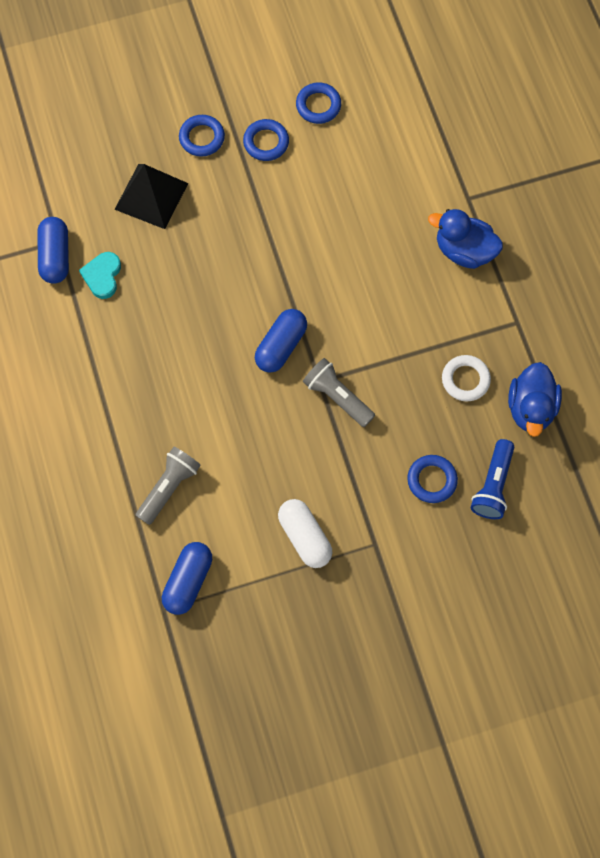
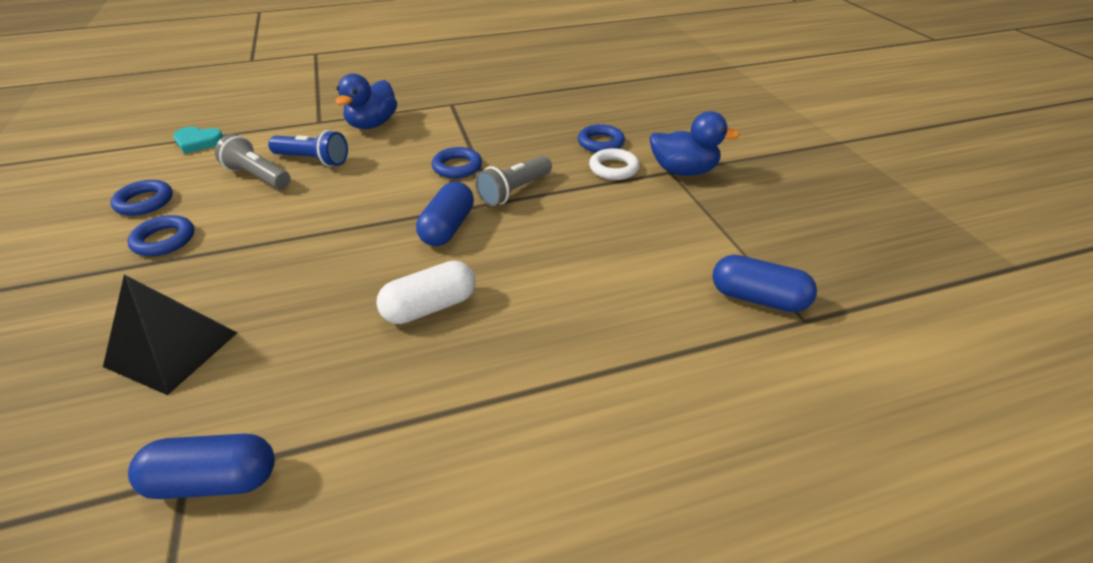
camera: 90 degrees left, 30 degrees down
(102, 276) = (284, 406): turquoise heart -> turquoise heart (198, 142)
(169, 488) = (636, 319): grey flashlight -> grey flashlight (258, 176)
(202, 138) = (112, 297): blue ring -> blue ring (457, 167)
(281, 346) = (448, 228): blue capsule -> blue capsule turned 75 degrees clockwise
(305, 537) = (675, 212): white capsule -> white capsule (430, 307)
(465, 380) = (502, 126): white ring -> white ring (614, 168)
(493, 485) = (601, 117): blue flashlight -> blue flashlight (313, 160)
(530, 408) = (531, 100): blue duck -> blue duck (683, 171)

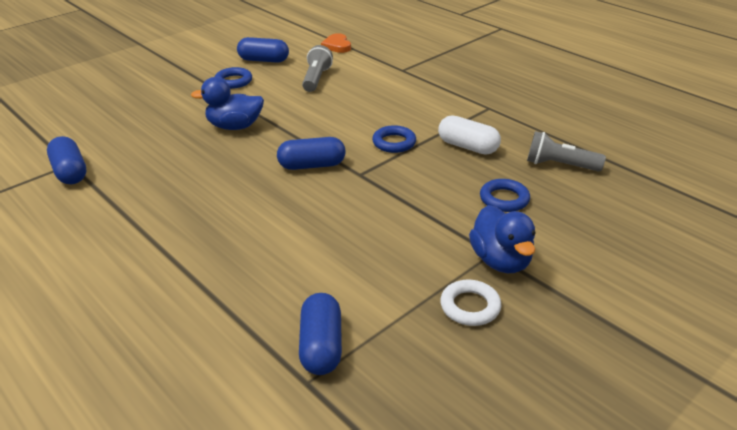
camera: 65 degrees right, 5 degrees down
(144, 202) = (264, 60): blue ring -> blue capsule
(172, 349) = (150, 123): black pyramid -> none
(198, 142) = (337, 46): turquoise heart -> orange heart
(313, 160) = (351, 88): blue flashlight -> none
(372, 124) = (420, 89): blue duck -> blue duck (235, 126)
(430, 307) = (223, 188): white capsule -> white capsule (467, 147)
(514, 191) = (382, 178): grey flashlight -> grey flashlight (559, 165)
(614, 168) = (464, 218): white ring -> white ring (470, 306)

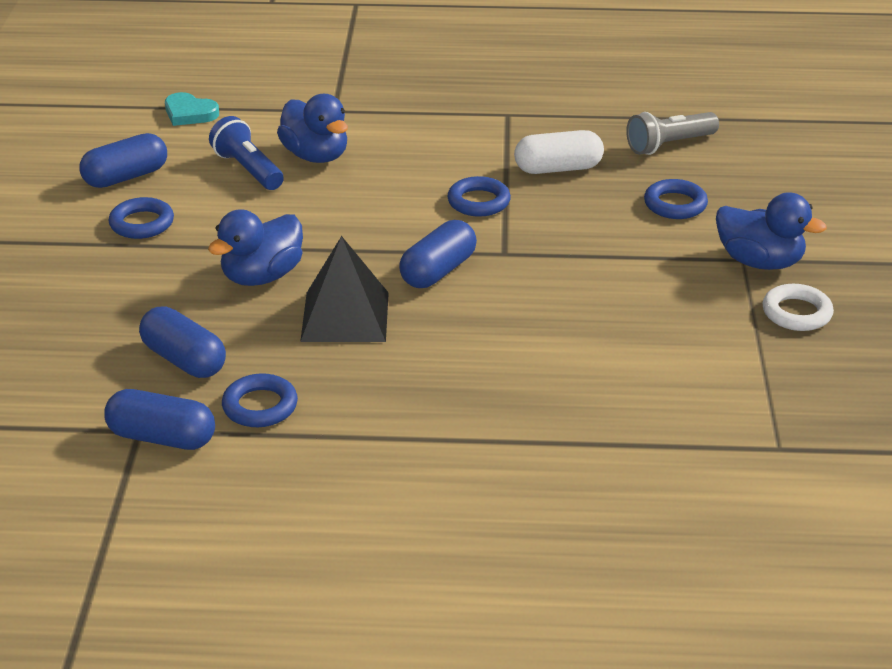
camera: 45 degrees left, 0 degrees up
(125, 182) = (260, 406): none -> blue ring
(232, 163) = (345, 316): none -> black pyramid
(316, 79) = (248, 170): grey flashlight -> blue flashlight
(321, 346) = (743, 416): blue capsule -> blue capsule (184, 360)
(337, 46) = (189, 113): orange heart -> turquoise heart
(356, 86) = (316, 156): none -> blue duck

